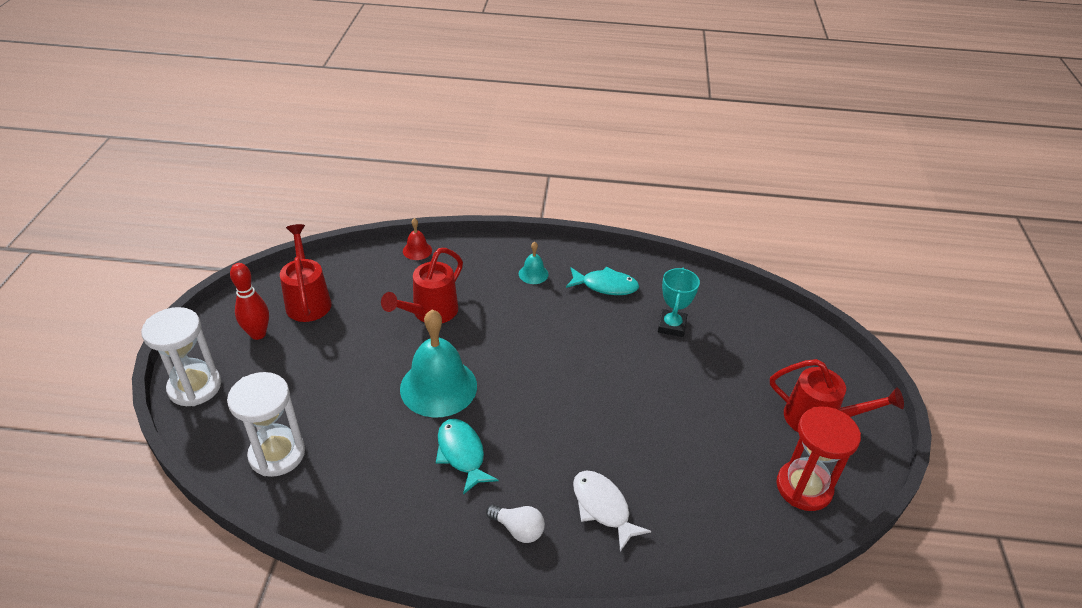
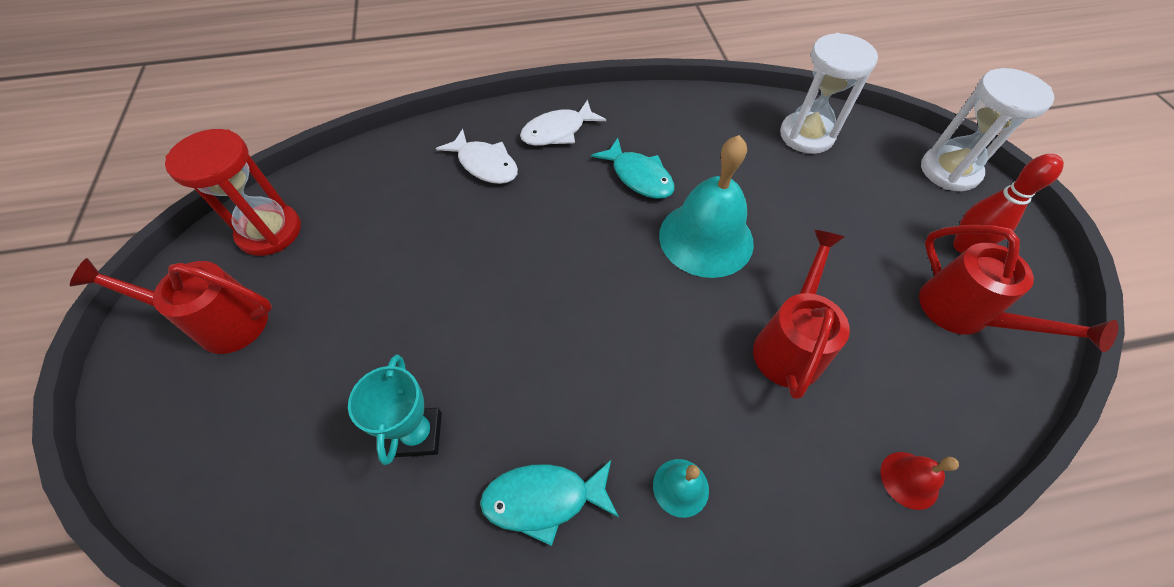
camera: 165 degrees right, 15 degrees up
(518, 529) = (557, 131): white light bulb -> white fish

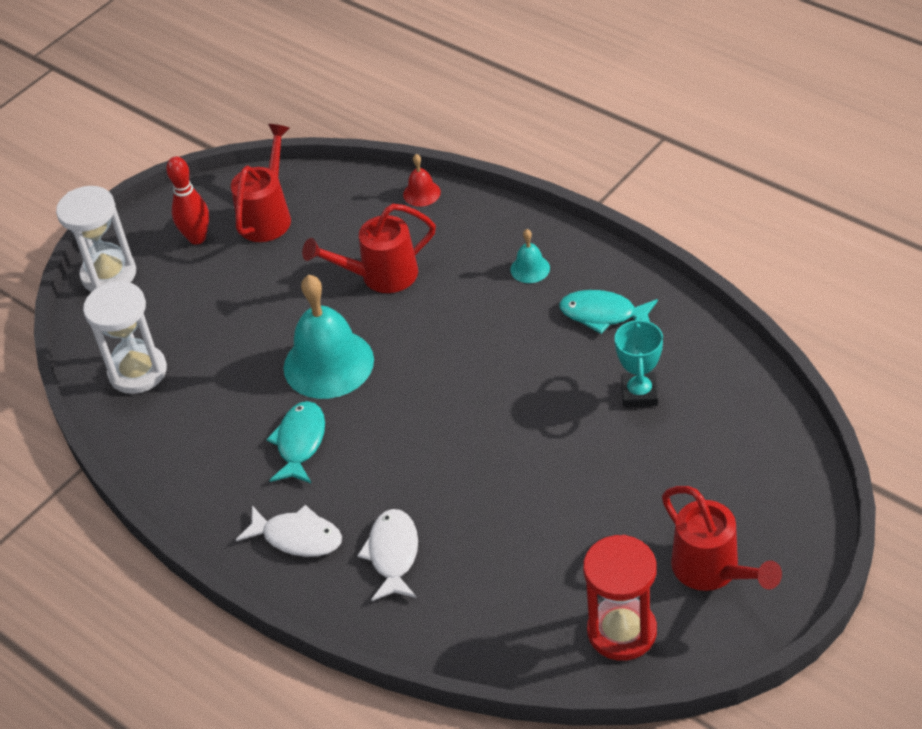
camera: 125 degrees left, 10 degrees down
(418, 434) = (639, 393): turquoise trophy -> turquoise trophy turned 45 degrees counterclockwise
(544, 499) = (603, 314): turquoise fish -> turquoise fish turned 150 degrees clockwise

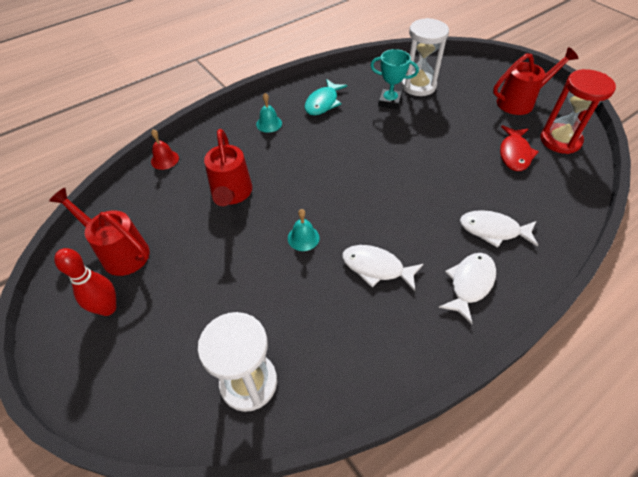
camera: 80 degrees left, 5 degrees up
(109, 274) = (103, 395): white hourglass -> white hourglass (418, 86)
(300, 442) = (376, 268): turquoise fish -> white fish
(328, 363) = (303, 238): turquoise bell -> turquoise bell, size x0.45
(564, 569) = (514, 154): none -> red fish

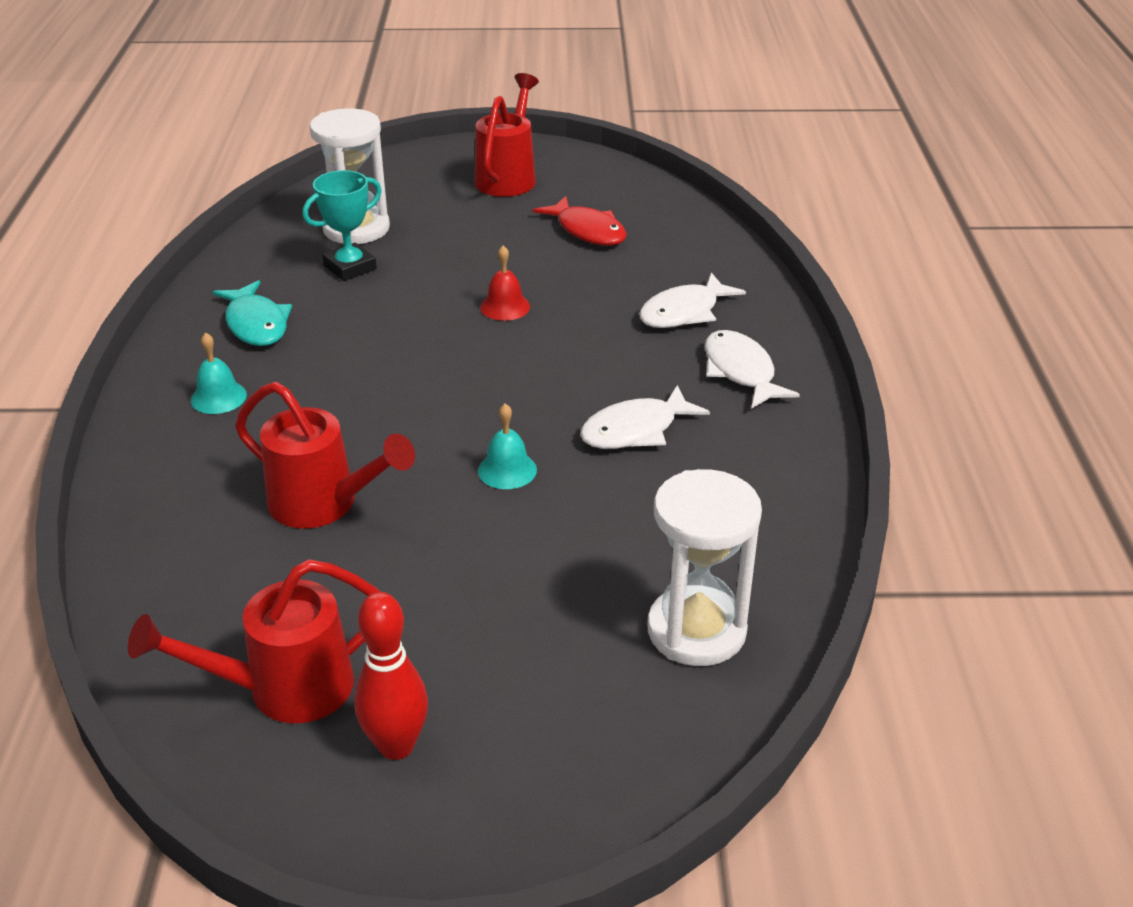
camera: 55 degrees left, 15 degrees down
(165, 159) = (126, 550): red bell -> red bell (505, 307)
(560, 140) = (610, 190): red hourglass -> none

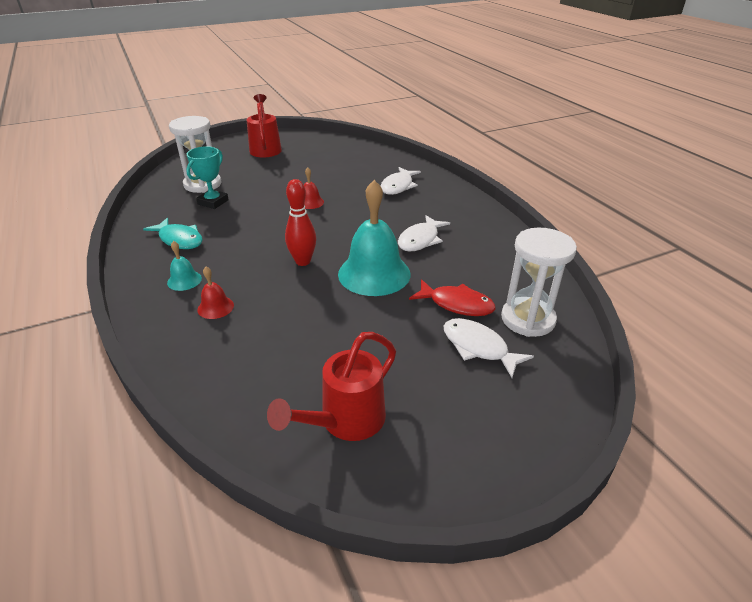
camera: 25 degrees left, 0 degrees up
(232, 455) = (215, 307): none -> red bell
(323, 504) = (289, 317): red watering can -> none
(396, 746) = (433, 429): red bowling pin -> red bowling pin (303, 261)
(507, 470) = (374, 273): turquoise bell -> turquoise bell, size x2.21
(587, 231) = (323, 163): red fish -> red fish (456, 304)
(741, 371) = (445, 204): white fish -> white fish (478, 347)

